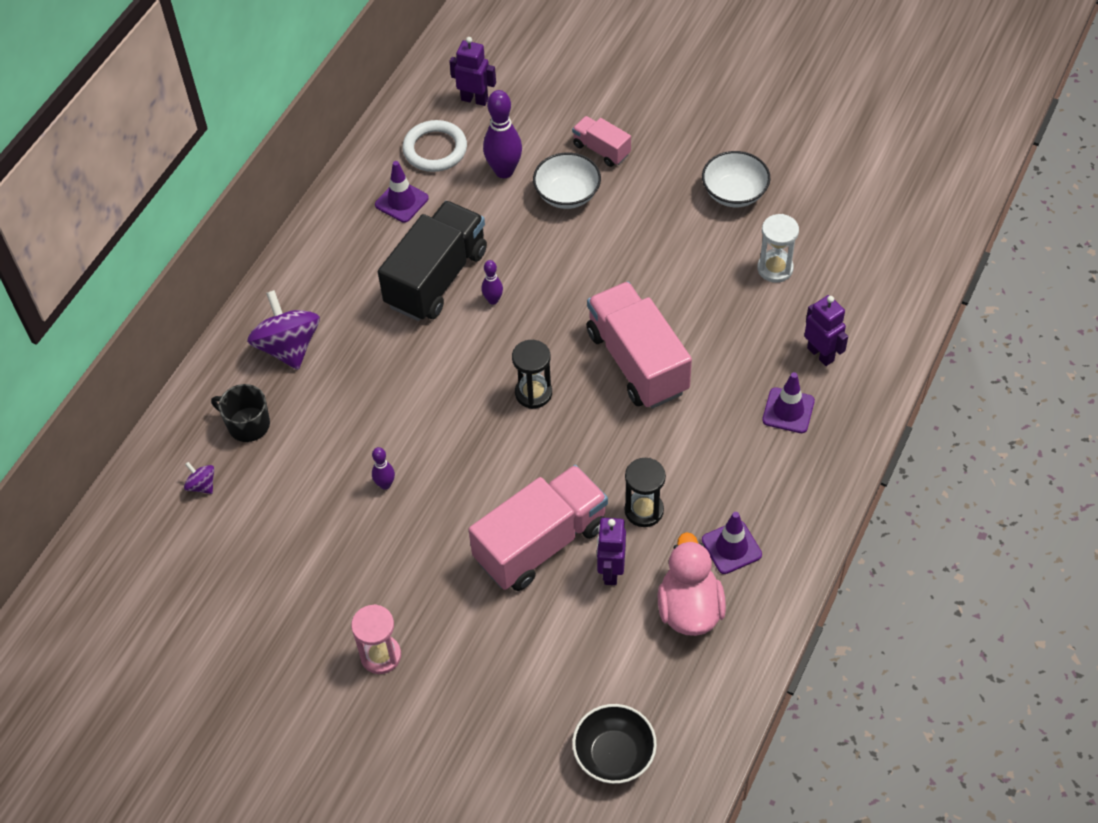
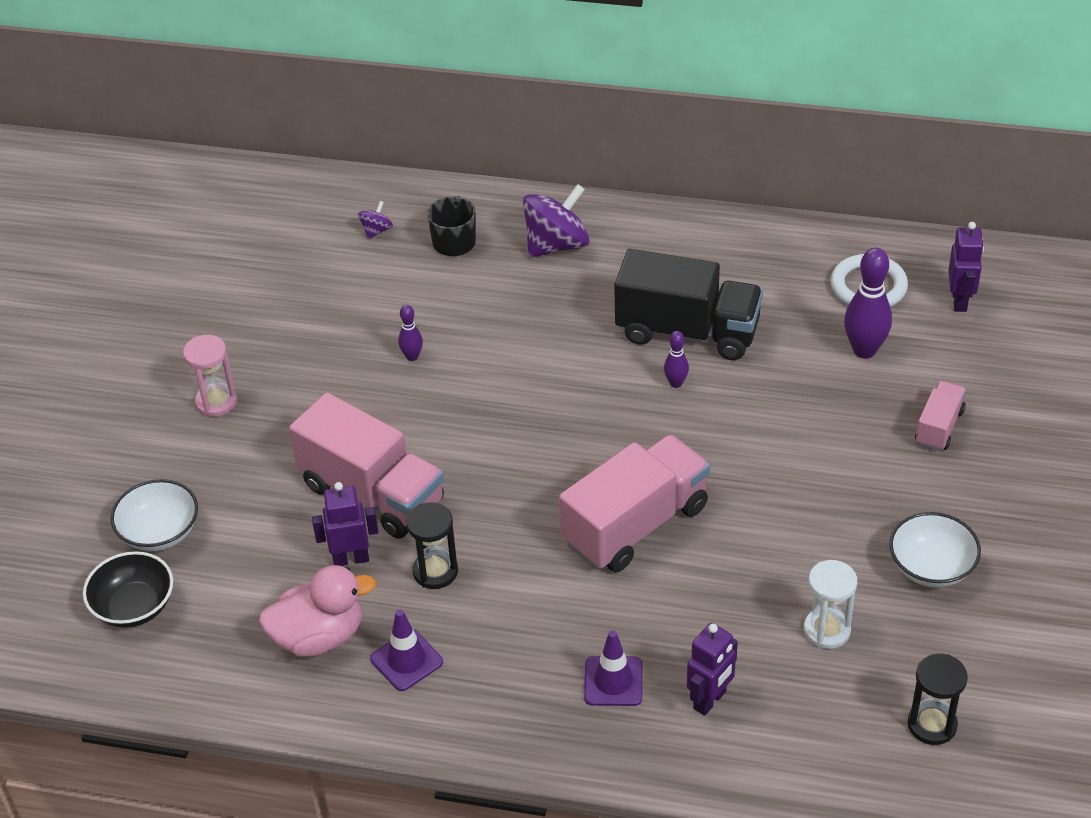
camera: 75 degrees right, 10 degrees down
(401, 201) = (781, 279): purple traffic cone -> none
(533, 393) = (562, 445): black hourglass -> black hourglass (932, 725)
(567, 194) = (855, 411): white bowl -> white bowl (160, 532)

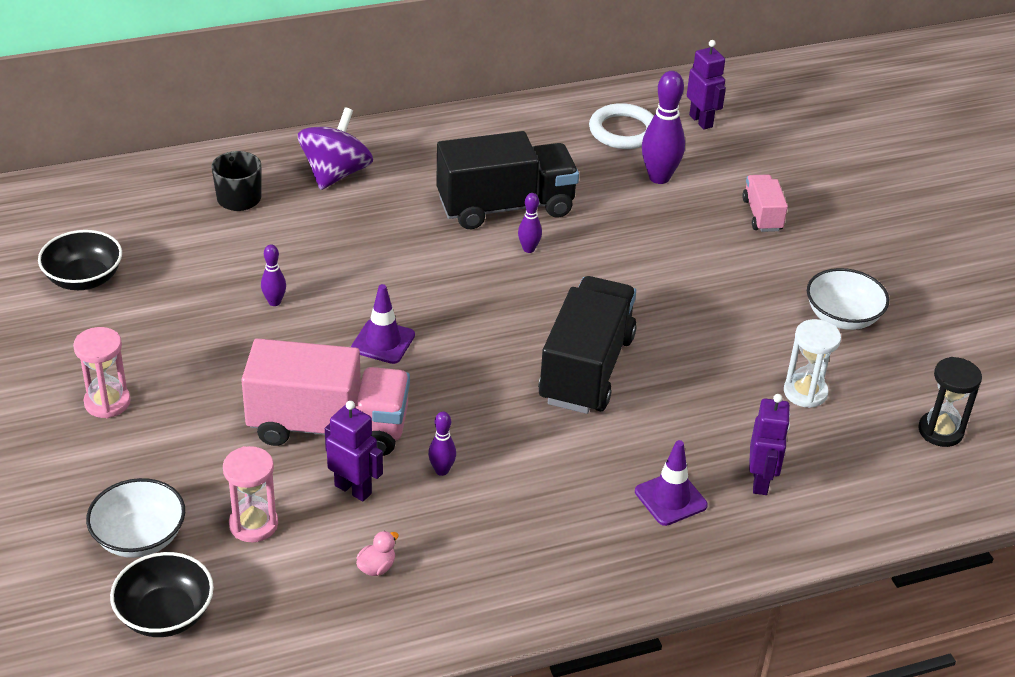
camera: 35 degrees left, 5 degrees down
(251, 557) = (253, 524): none -> pink hourglass
(275, 279) = (84, 278): none -> black bowl
(319, 637) = (376, 567): pink duck -> pink duck, size x0.42
(351, 559) = (353, 489): purple robot -> purple robot turned 75 degrees clockwise
(376, 230) = (155, 210): purple spinning top -> none
(406, 660) = (476, 554): purple traffic cone -> purple traffic cone (383, 342)
(435, 571) = (442, 470): black hourglass -> purple bowling pin
(635, 525) = (586, 369): pink truck -> black truck

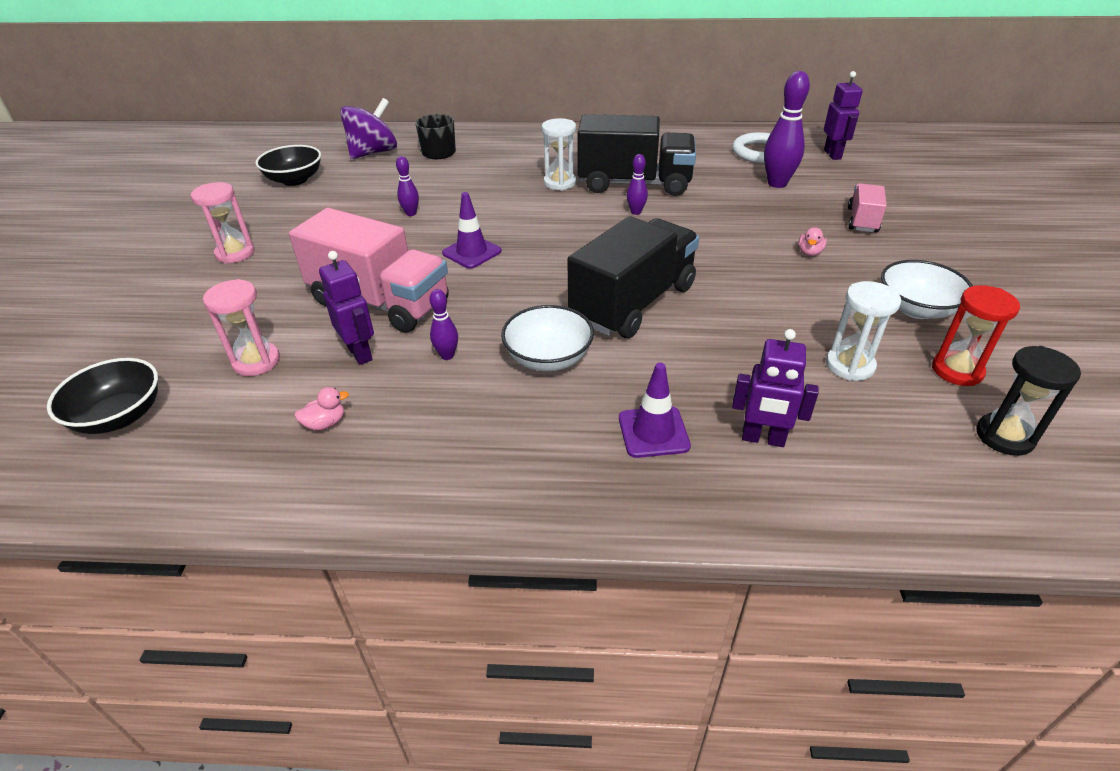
camera: 25 degrees right, 0 degrees up
(139, 537) = (162, 350): white bowl -> white bowl (548, 358)
(336, 174) = (518, 148): purple spinning top -> purple spinning top (373, 153)
(420, 221) = (560, 183): none -> white hourglass
(726, 269) = (809, 252): none -> pink duck
(761, 481) = (763, 439): purple robot -> purple robot turned 75 degrees clockwise
(891, 376) = (957, 370): none -> red hourglass

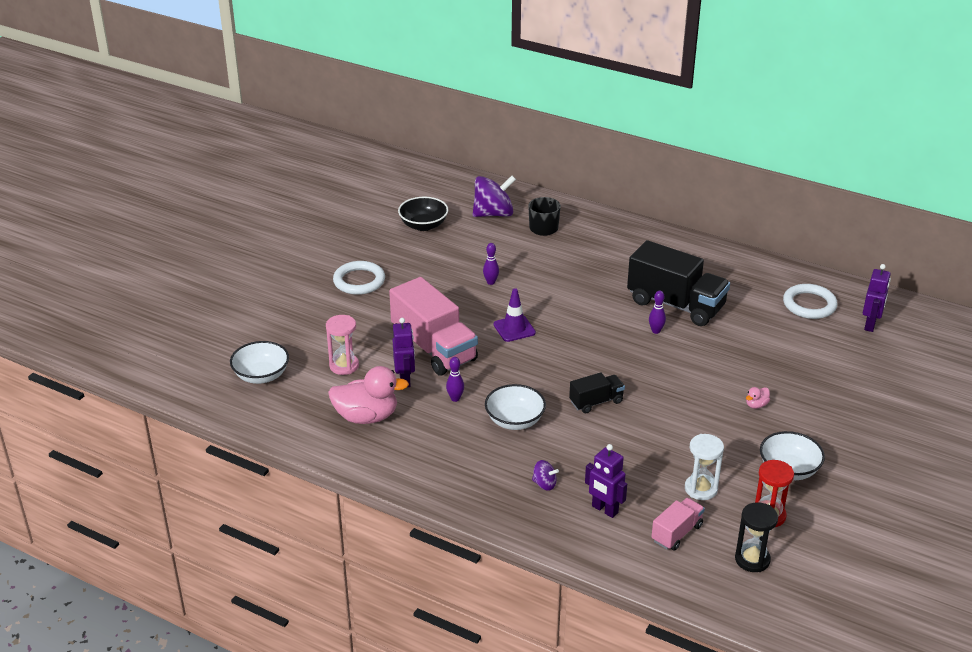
camera: 25 degrees right, 5 degrees down
(120, 416) = (261, 375): black bowl -> white bowl
(235, 253) = (359, 281): pink hourglass -> white ring
(325, 423) = (366, 417): pink duck -> pink duck, size x2.39
(560, 183) = (618, 286): white hourglass -> none
(633, 303) = (596, 402): black truck -> black truck, size x0.50
(653, 432) = (544, 484): purple traffic cone -> purple spinning top
(777, 183) = (792, 339): purple bowling pin -> none
(862, 220) = (826, 392): pink truck -> pink truck (677, 533)

